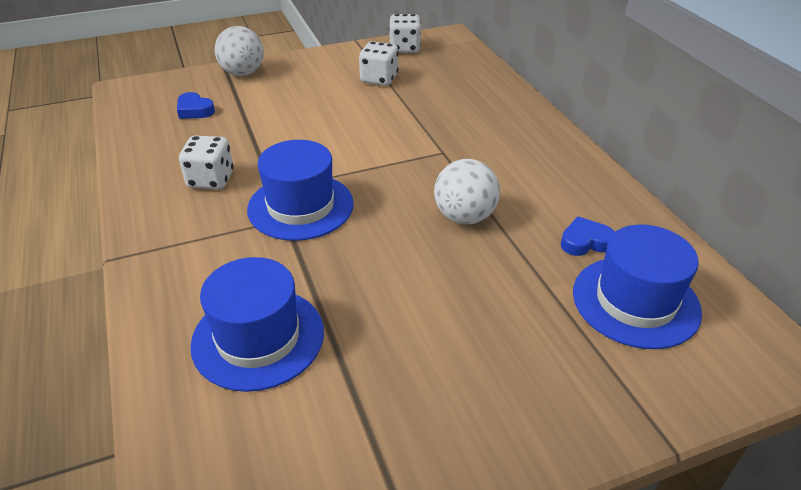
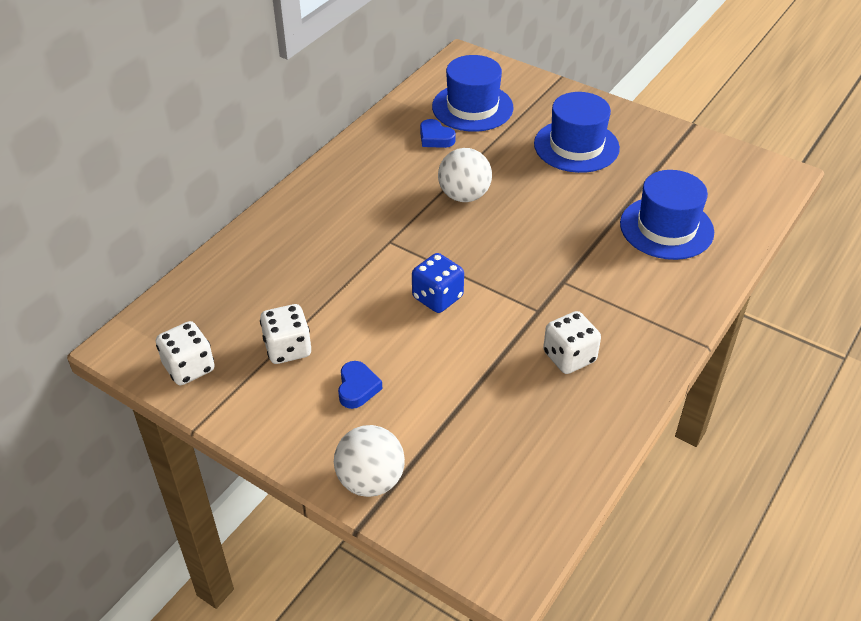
camera: 125 degrees left, 5 degrees up
(194, 110) = (485, 460): blue heart -> blue heart (357, 388)
(300, 206) = (541, 281): blue hat -> blue hat (576, 146)
(351, 148) = (437, 297): none -> blue dice

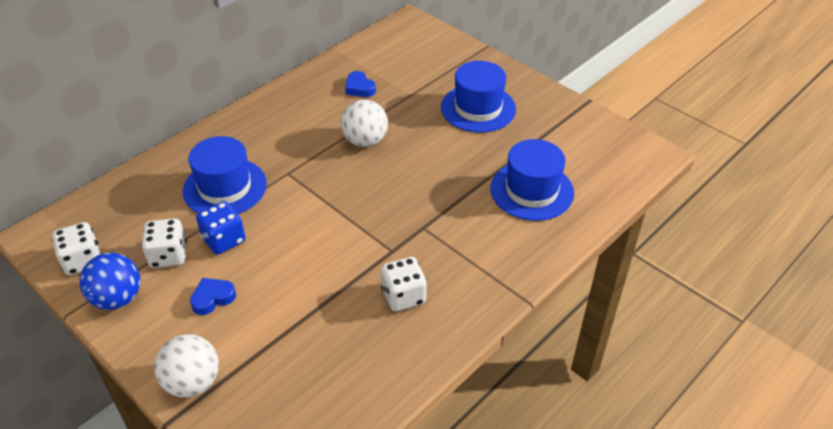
camera: 10 degrees right, 0 degrees up
(247, 403) = (117, 298): none -> blue ball
(357, 388) = (212, 298): blue heart -> blue heart turned 135 degrees counterclockwise
(437, 297) = (309, 227): blue dice -> blue dice (224, 240)
(472, 107) = (401, 64): blue hat -> blue hat (225, 187)

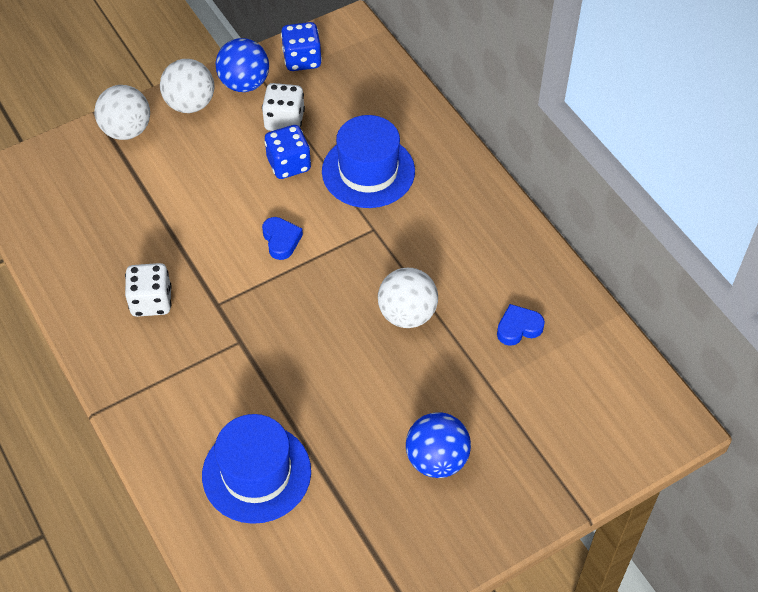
camera: 105 degrees right, 10 degrees up
(82, 261) = (302, 60): white dice -> blue dice
(149, 336) = (190, 104): none -> white ball
(212, 298) = (215, 150): blue heart -> blue heart (281, 240)
(478, 108) = (437, 459): blue hat -> blue ball

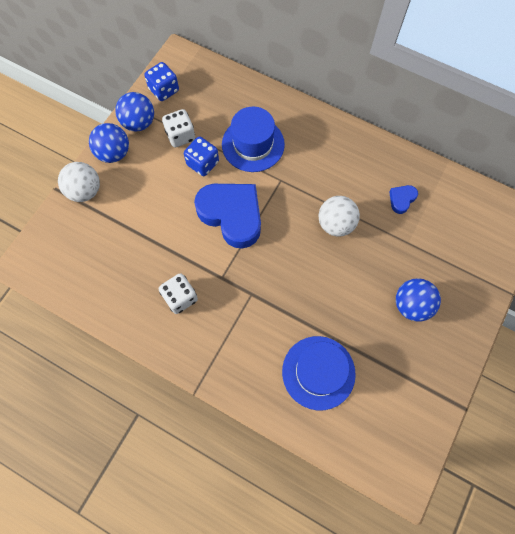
camera: 30 degrees left, 15 degrees up
(190, 104) = (114, 153): white ball -> blue ball
(281, 240) = (232, 215): blue heart -> blue heart, size x2.33

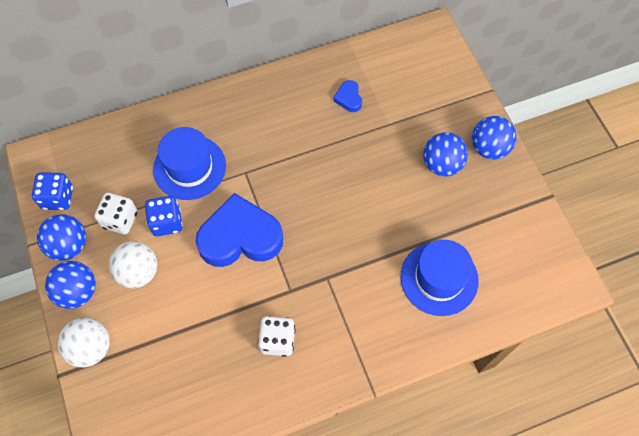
camera: 50 degrees left, 5 degrees down
(335, 224) = (324, 163): white ball -> white ball (138, 272)
(459, 329) = (489, 148): none -> blue ball

